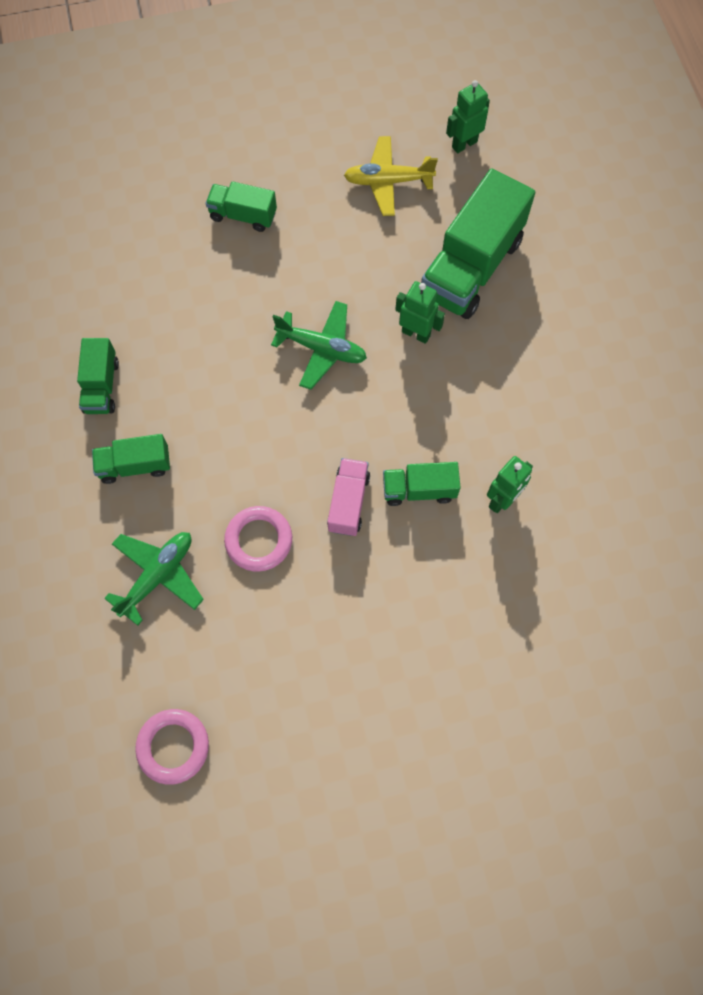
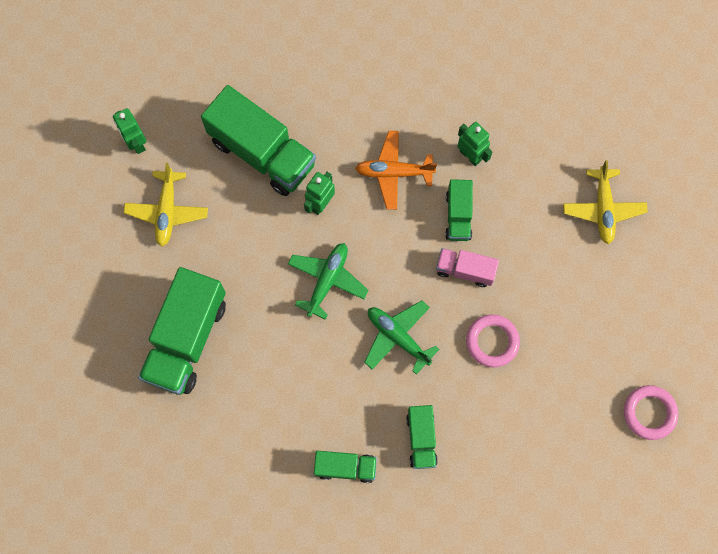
camera: 85 degrees left, 5 degrees up
(158, 576) = (517, 422): green plane -> green plane (398, 337)
(243, 215) = (186, 339): green truck -> green truck, size x1.94
(451, 675) = (603, 209): none -> yellow plane
(466, 411) = (394, 172): none -> orange plane

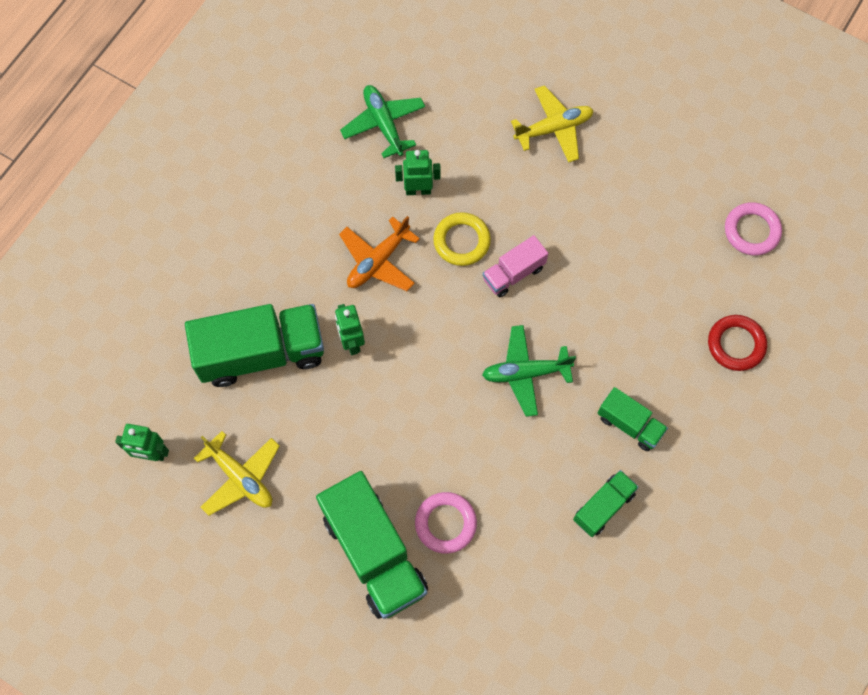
camera: 50 degrees left, 5 degrees down
(327, 280) = (425, 390): green plane -> green plane (384, 124)
(458, 216) = (461, 241): green truck -> yellow ring
(492, 341) = (593, 301): pink ring -> pink ring (445, 523)
(548, 469) = (736, 344): none -> red ring
(603, 209) = (553, 128): yellow plane -> yellow plane turned 60 degrees counterclockwise

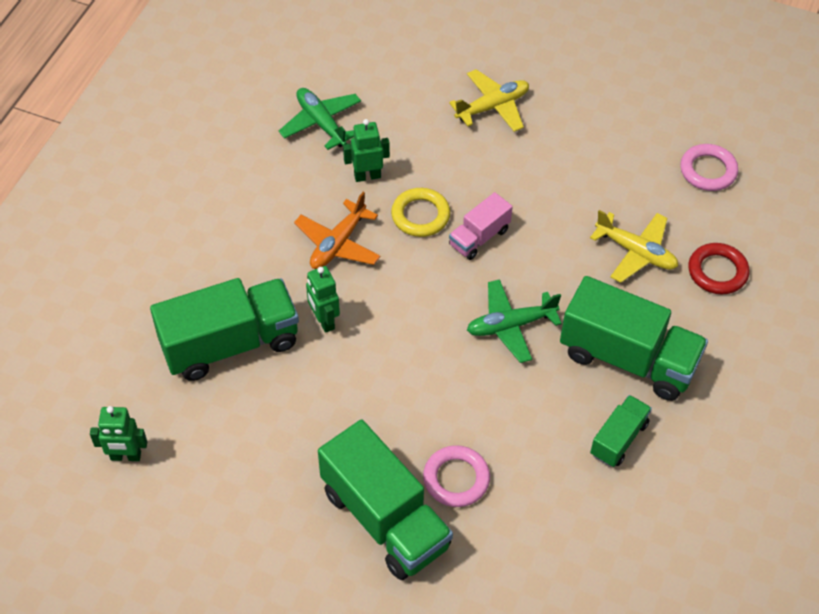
camera: 10 degrees left, 15 degrees down
(240, 477) = (227, 465): yellow plane -> yellow plane (636, 252)
(629, 424) = (628, 358): green truck -> green truck, size x1.94

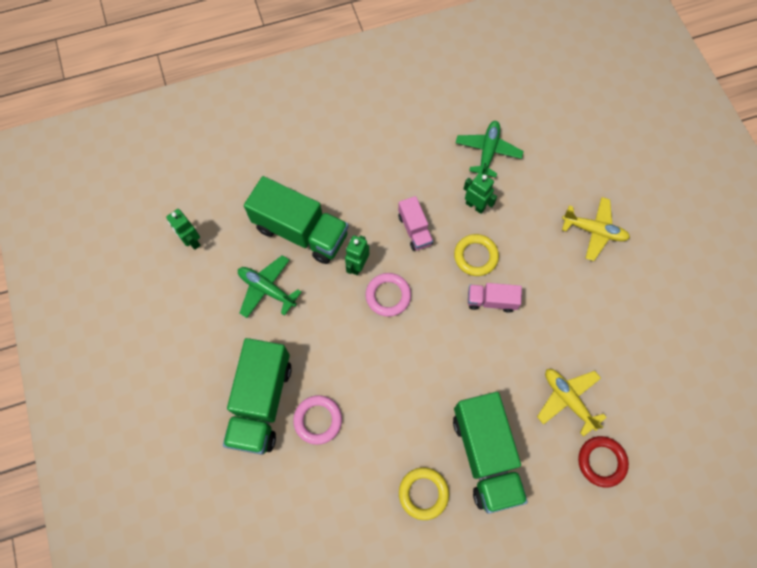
camera: 50 degrees right, 15 degrees up
(338, 244) = (414, 230): orange plane -> pink truck
(510, 325) = (446, 368): green plane -> green plane (267, 289)
(618, 439) = (423, 493): green truck -> yellow ring
(636, 252) = (568, 399): yellow plane -> yellow plane turned 150 degrees clockwise
(708, 171) = (676, 396): pink ring -> pink ring (388, 296)

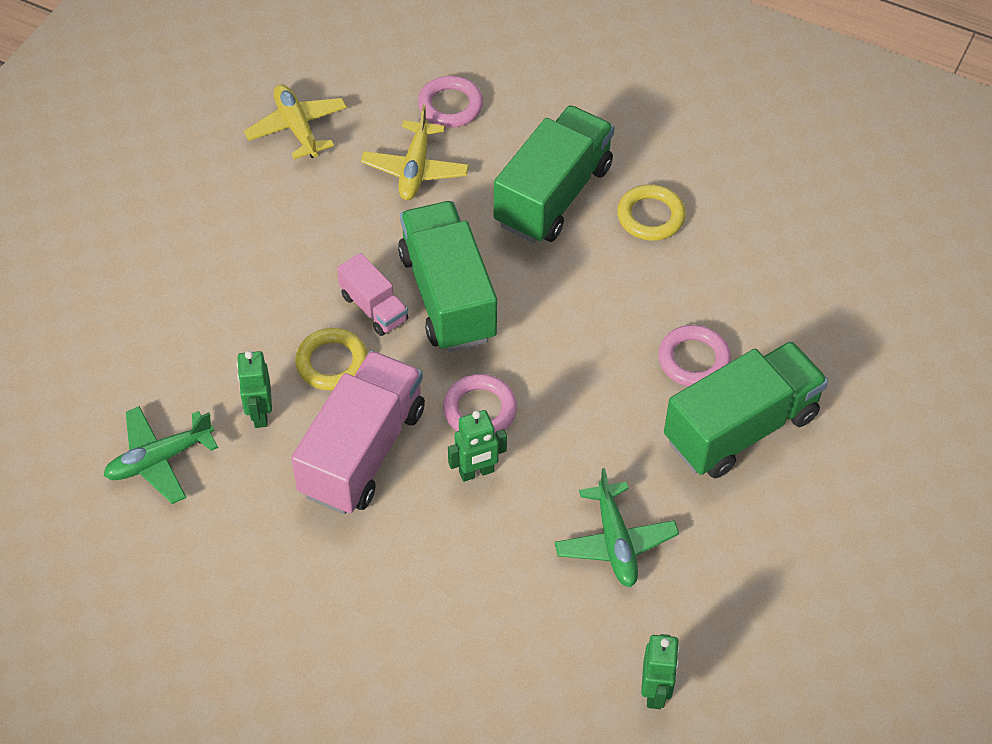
camera: 135 degrees left, 15 degrees down
(301, 231) = (501, 574): green truck -> green truck (448, 296)
(414, 230) = (362, 451): pink truck -> pink truck, size x1.94
(594, 231) = (173, 274): yellow plane -> yellow plane (297, 128)
(601, 461) = (450, 106): red ring -> pink ring

